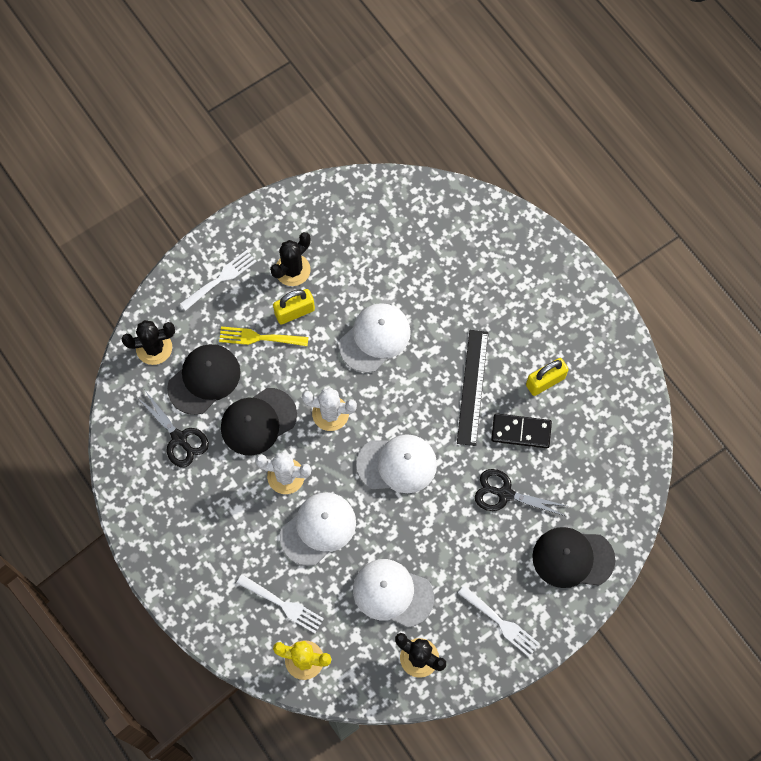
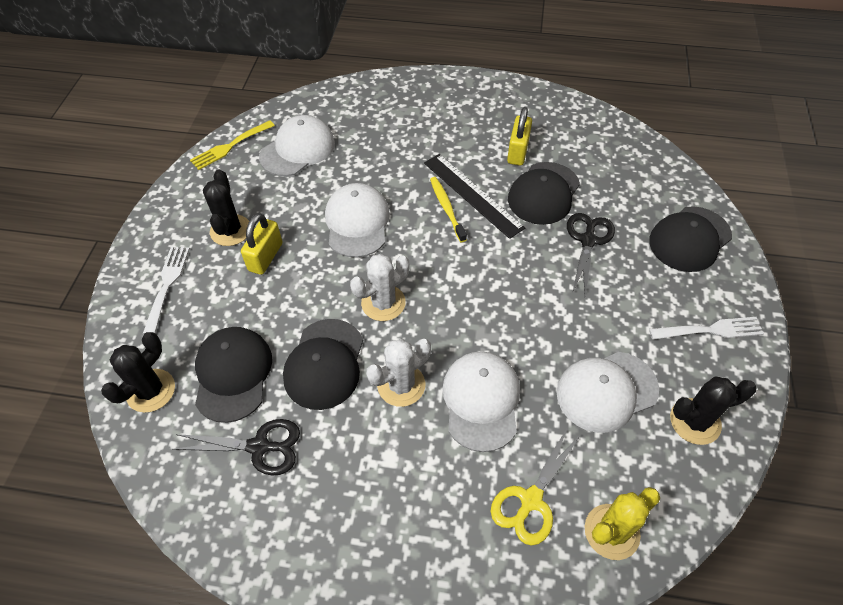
camera: 45 degrees left, 15 degrees down
(259, 337) = (253, 299): yellow fork -> yellow fork (230, 146)
(283, 605) = (531, 500): white fork -> yellow scissors
(397, 464) = (483, 291): white cap -> white cap (297, 149)
(443, 382) = (447, 208): none -> yellow toothbrush
(505, 494) = (588, 240): black scissors -> black scissors turned 135 degrees clockwise
(521, 432) = (543, 193): black domino -> black cap

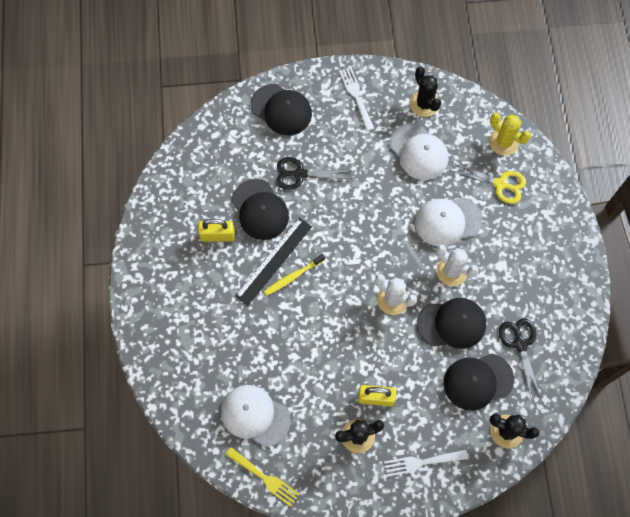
camera: 105 degrees left, 15 degrees up
(357, 223) = (324, 340): white cap -> none
(543, 193) = (260, 210): black cap -> black cap turned 45 degrees clockwise

